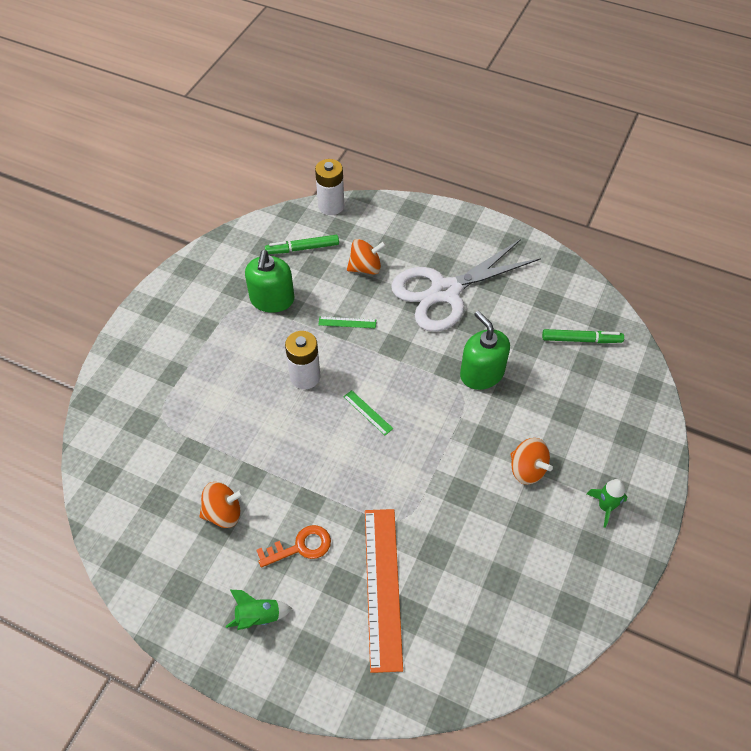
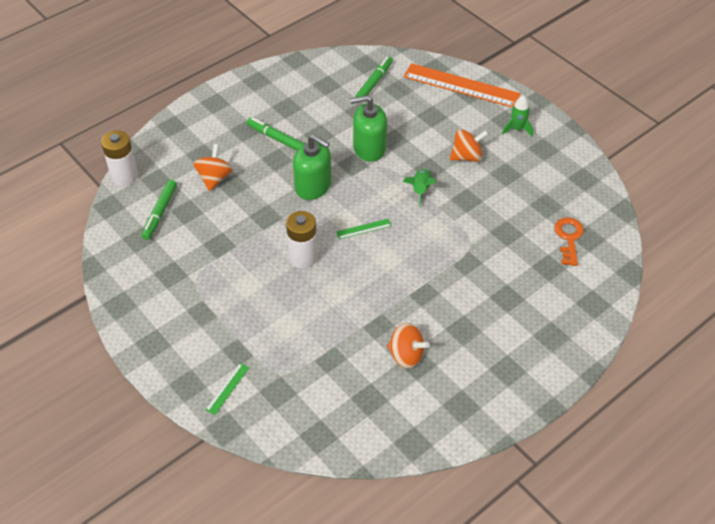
camera: 65 degrees left, 5 degrees down
(223, 513) = (406, 355): orange spinning top -> orange spinning top turned 105 degrees clockwise
(258, 617) = (510, 359): green rocket -> green rocket (420, 190)
(272, 299) = (203, 253): green soap dispenser -> green soap dispenser (313, 186)
(300, 546) = (463, 313): orange key -> orange key (569, 238)
(347, 322) = (265, 210): green ruler -> green ruler (227, 388)
(382, 587) = (520, 273): orange ruler -> orange ruler (461, 85)
(445, 292) = (276, 138): white scissors -> green marker

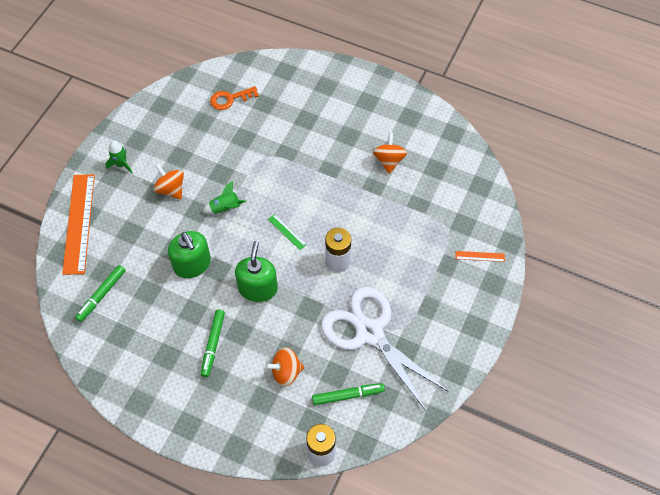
camera: 115 degrees left, 10 degrees up
(208, 252) = (369, 333): none -> white scissors
(227, 388) = (480, 256): green ruler -> orange ruler
(374, 82) = (101, 295): green marker -> green marker turned 60 degrees counterclockwise

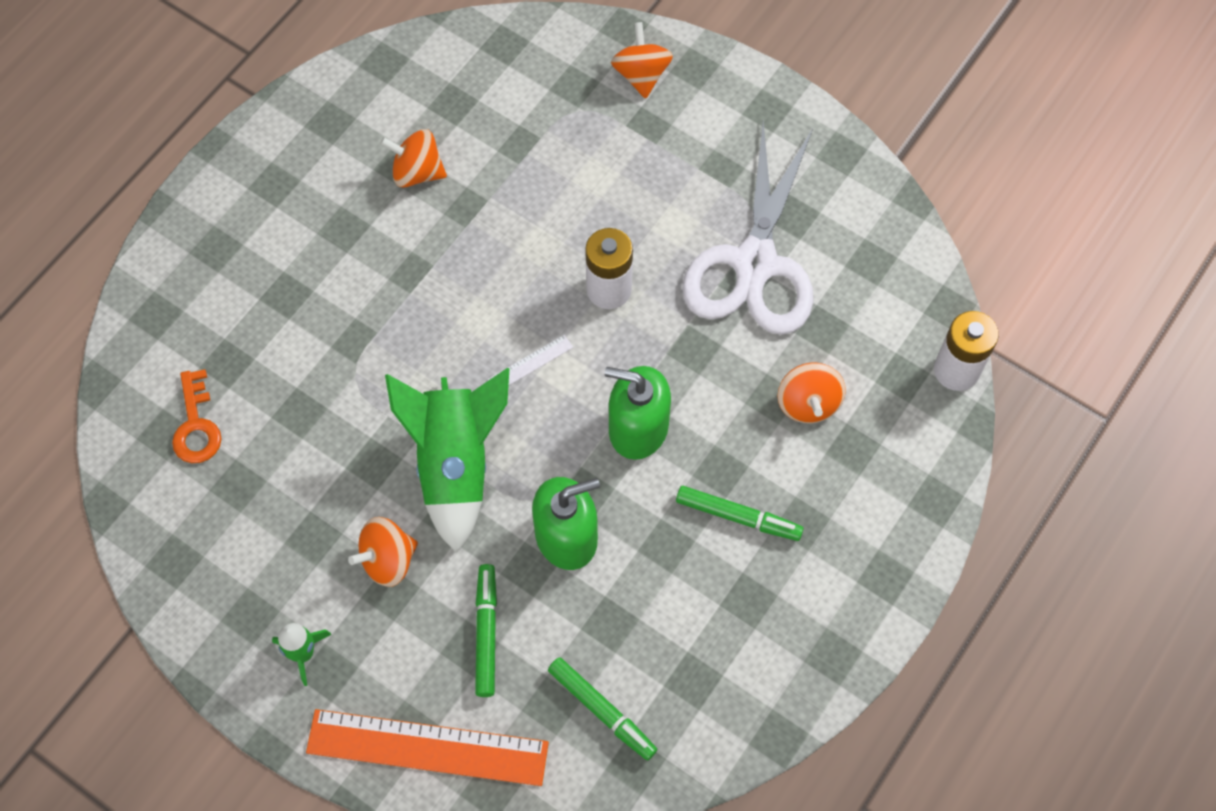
camera: 80 degrees left, 5 degrees up
(225, 208) = (455, 464): green rocket -> green rocket, size x2.12
(287, 232) = (530, 363): green ruler -> white ruler
(348, 395) = (863, 315): green marker -> green marker (486, 633)
(369, 333) = (755, 263): white scissors -> white scissors turned 45 degrees counterclockwise
(480, 256) = (641, 75): orange ruler -> orange spinning top

